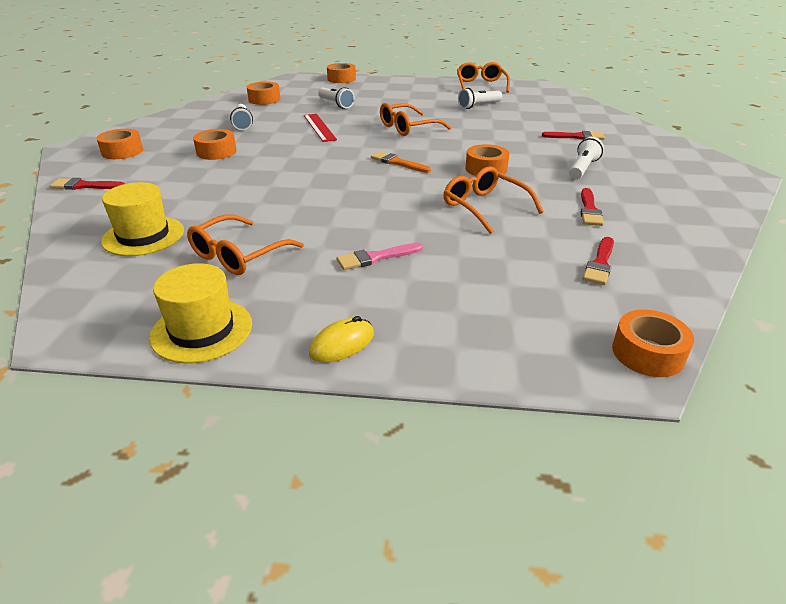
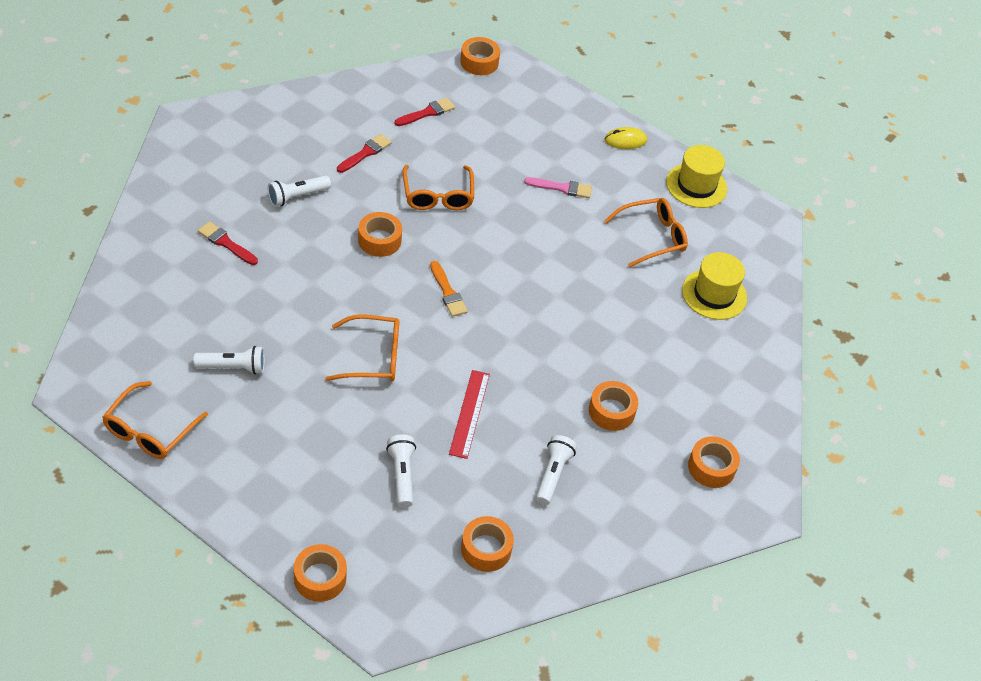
camera: 155 degrees left, 15 degrees up
(85, 186) = (755, 403): red brush -> none

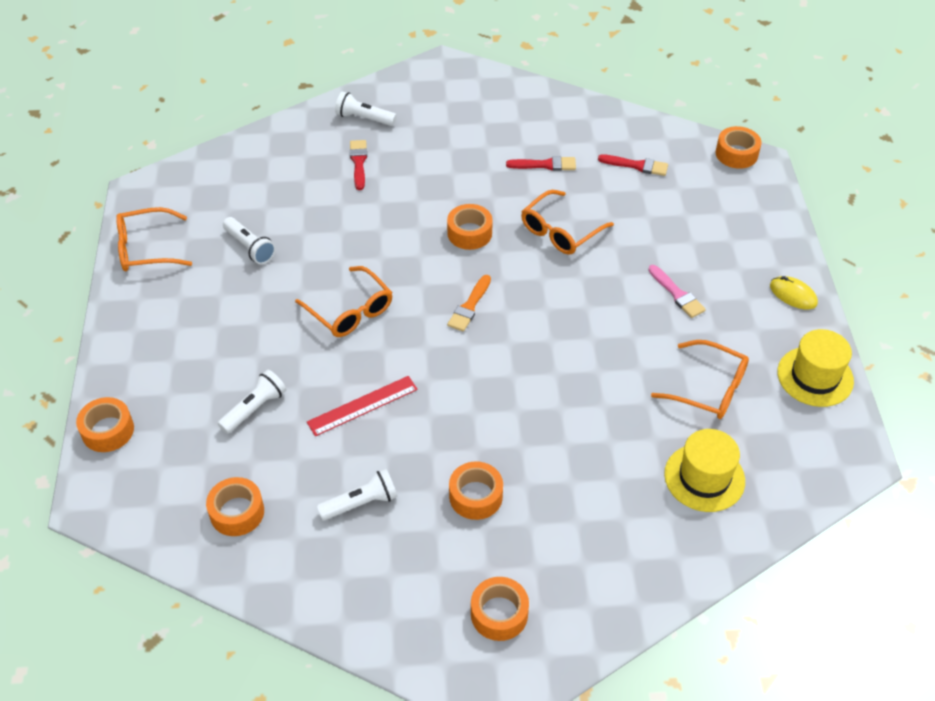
camera: 55 degrees right, 0 degrees up
(297, 196) = (451, 163): white flashlight -> white flashlight (364, 118)

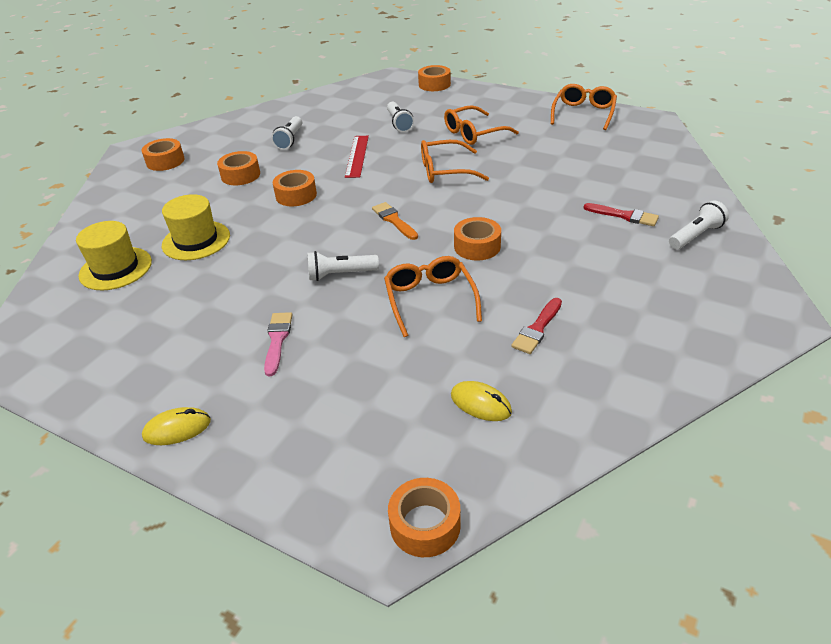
camera: 125 degrees right, 10 degrees down
(237, 512) = (334, 107): orange tape -> orange tape (296, 195)
(249, 247) = (551, 147): white flashlight -> white flashlight (340, 274)
(636, 165) = (480, 403): red brush -> yellow mouse
(677, 294) = (277, 340): pink brush -> pink brush turned 90 degrees clockwise
(708, 388) = (170, 308): orange glasses -> orange glasses (474, 133)
(815, 376) = (89, 383): yellow hat -> yellow hat (196, 240)

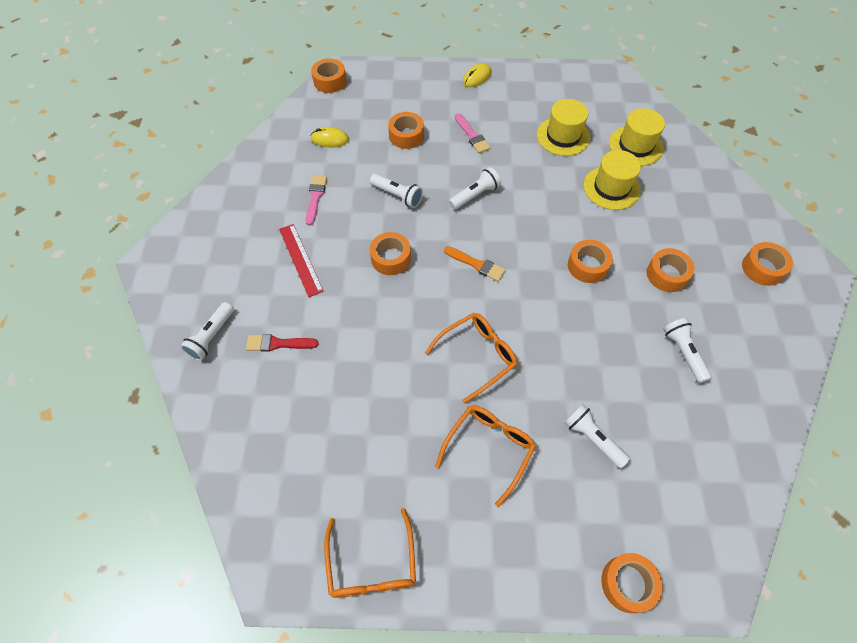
camera: 150 degrees right, 20 degrees up
(174, 303) = (563, 136): none -> yellow hat
(357, 156) = (585, 349): red ruler -> red ruler (301, 259)
(364, 370) = (406, 135): none -> orange tape
(430, 300) = (397, 196): orange glasses -> white flashlight
(537, 328) = (315, 197): red brush -> pink brush

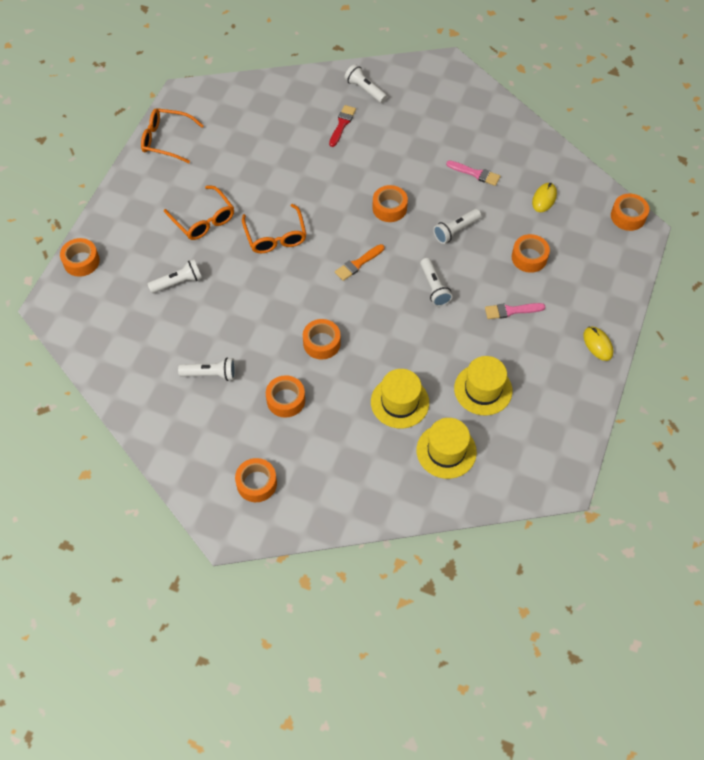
camera: 110 degrees right, 0 degrees up
(301, 259) = (413, 151): red ruler -> none

